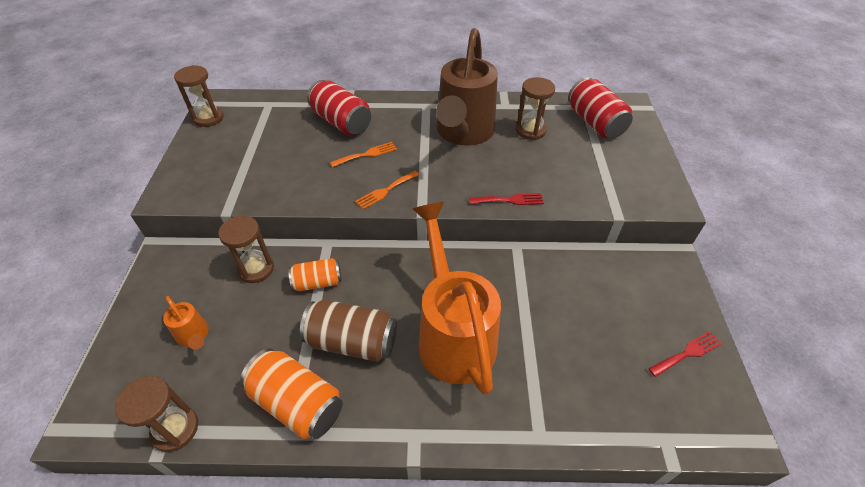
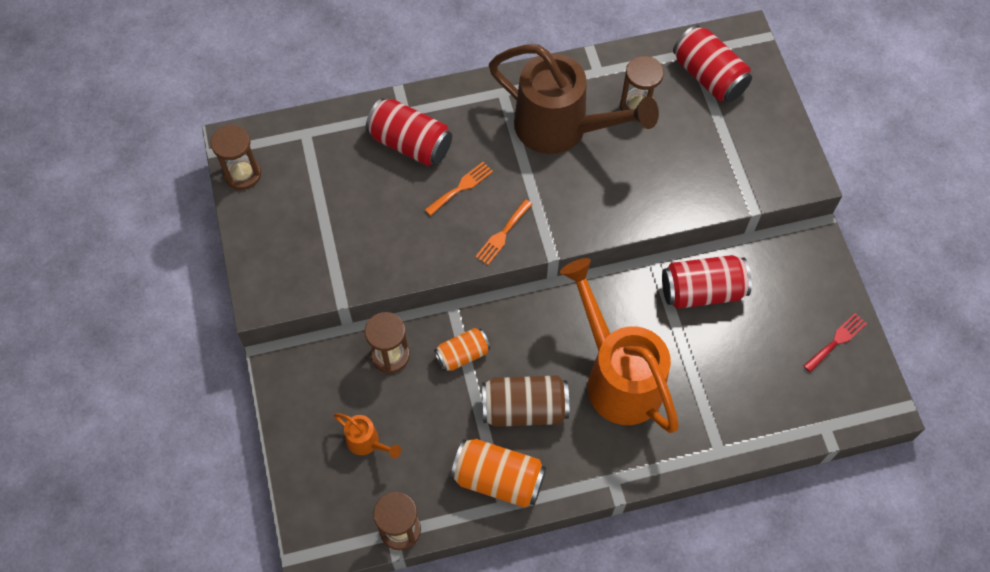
camera: 15 degrees left, 15 degrees up
(463, 133) = (561, 128): brown watering can -> brown watering can turned 60 degrees counterclockwise
(509, 200) = (639, 215): red fork -> none
(555, 279) = (702, 291): none -> red can

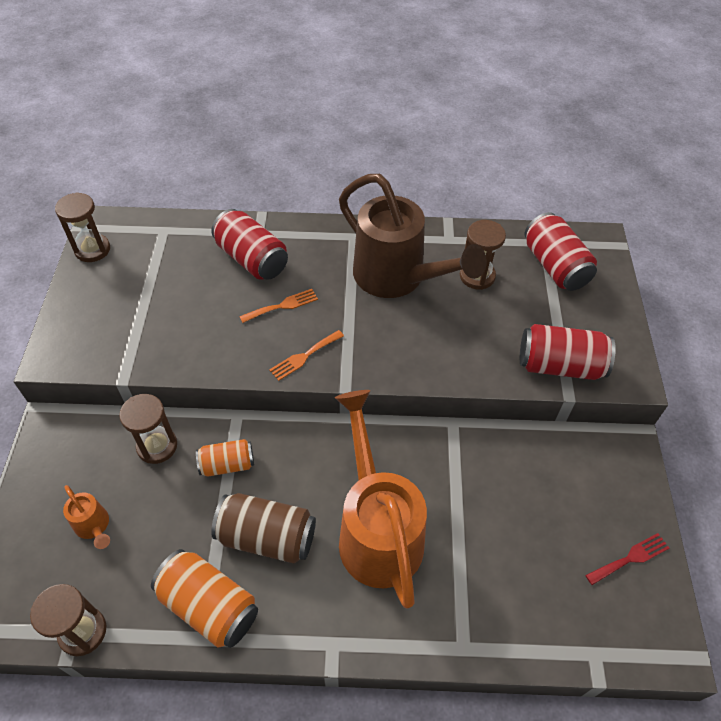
camera: 15 degrees right, 10 degrees down
(702, 291) = (494, 466): red can -> red can (560, 365)

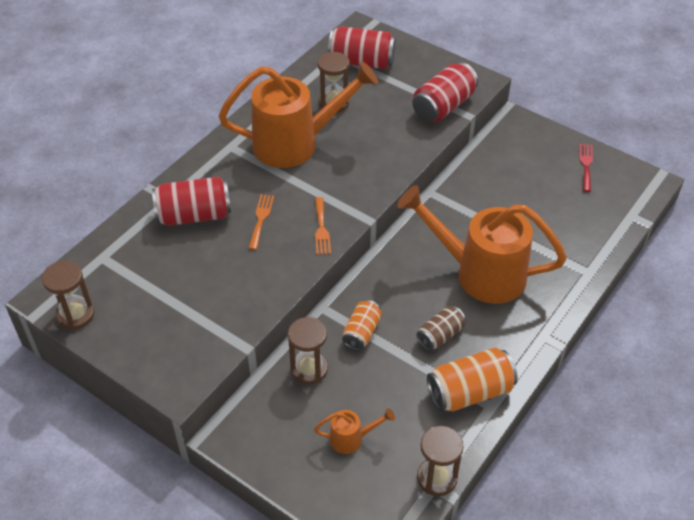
camera: 55 degrees left, 5 degrees down
(267, 537) = (440, 335): brown can -> brown can, size x0.62
(397, 278) = (295, 144): brown watering can -> orange watering can

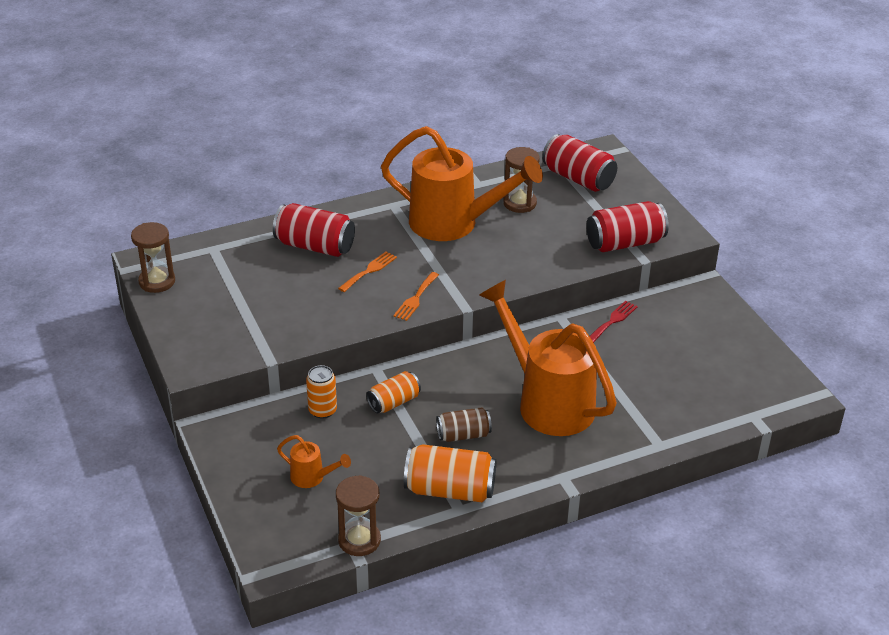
camera: 30 degrees right, 10 degrees down
(309, 369) = (322, 410): brown hourglass -> orange can
(586, 165) = (745, 355): red fork -> red fork (613, 321)

